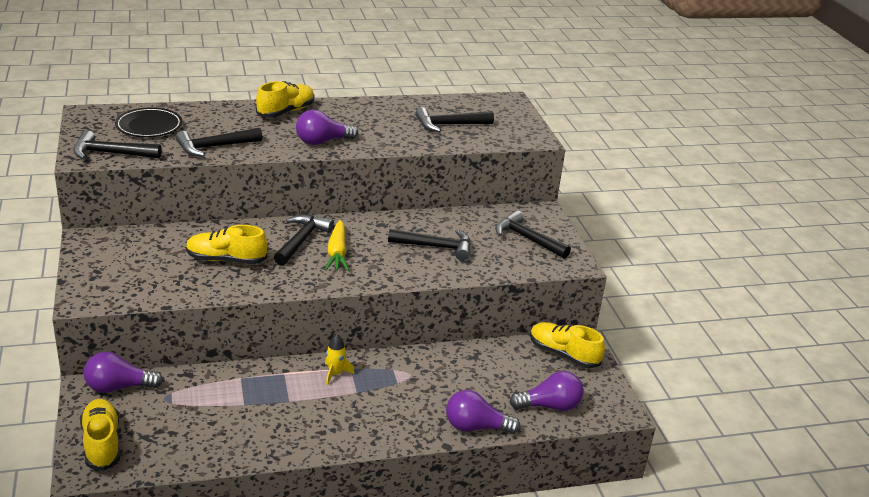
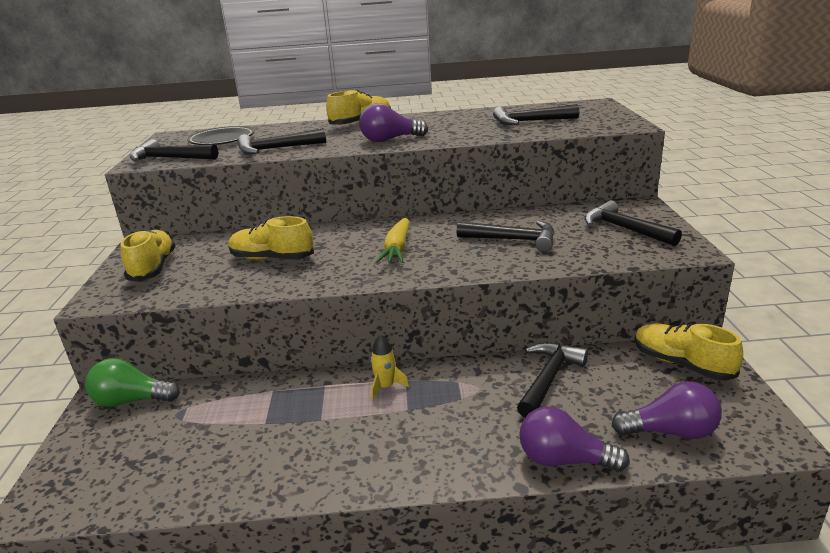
camera: 15 degrees right, 5 degrees down
(102, 443) = (76, 470): yellow shoe -> yellow shoe (153, 268)
(118, 387) = (132, 400): purple light bulb -> green light bulb
(301, 240) = (361, 239): black hammer -> black hammer (548, 378)

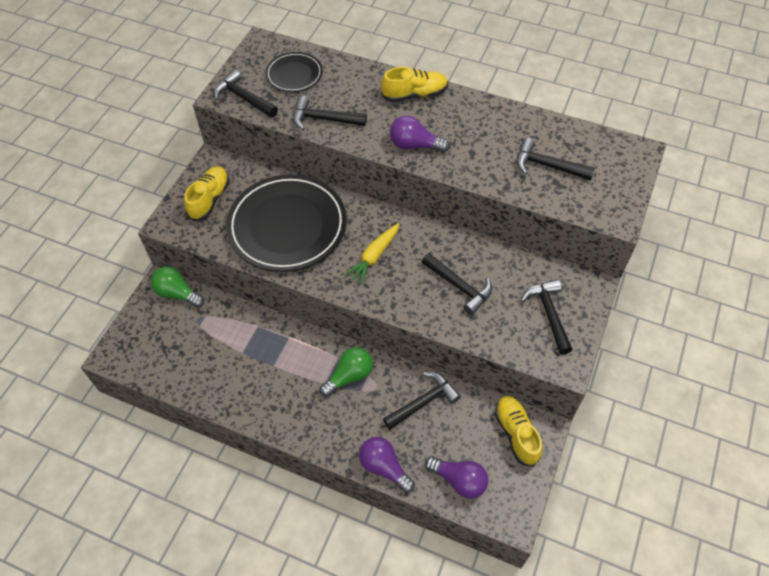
camera: 25 degrees right, 30 degrees up
(272, 258) = (287, 226): yellow shoe -> black plate
(385, 387) = (323, 357): yellow rocket -> none
(435, 391) = (349, 376): none -> green light bulb

